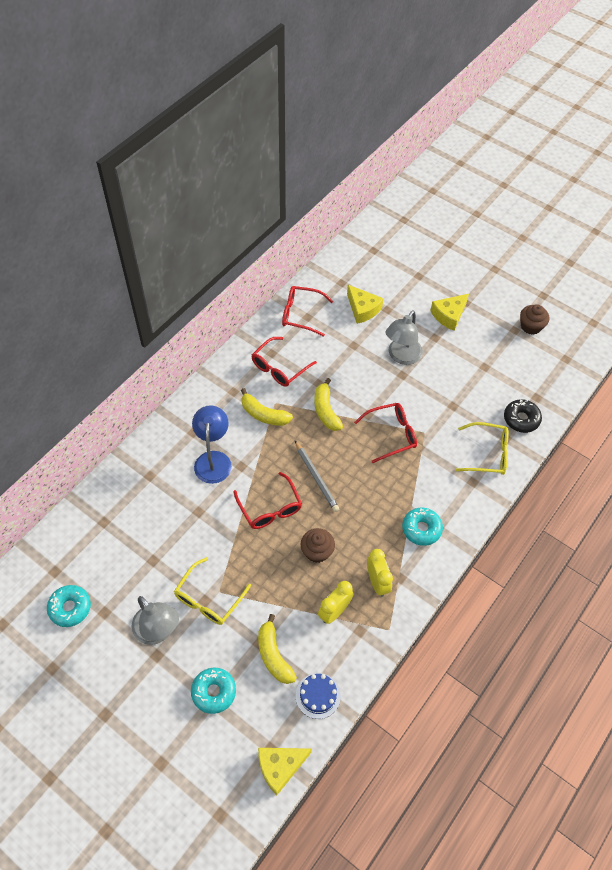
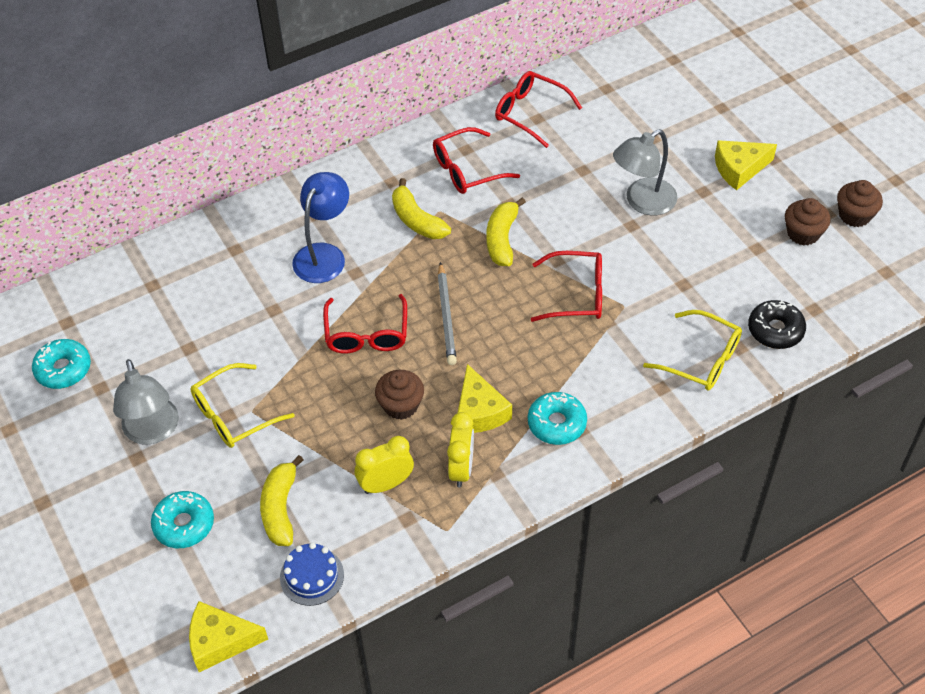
camera: 25 degrees right, 5 degrees down
(363, 309) = (619, 129): yellow cheese -> yellow cheese (479, 411)
(507, 348) = (803, 233): none -> brown cupcake

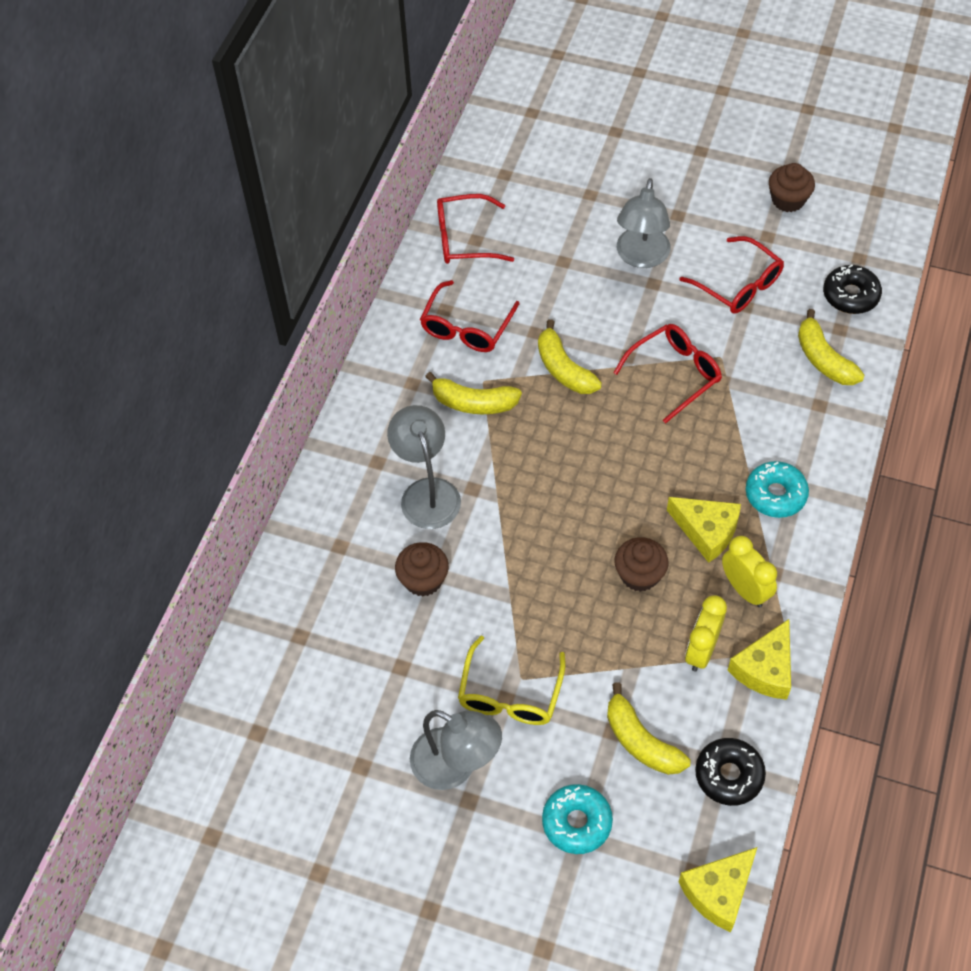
camera: 40 degrees left, 5 degrees up
(63, 369) = (306, 777): turquoise donut -> none
(312, 576) = (729, 775): blue cake -> black donut
(324, 254) = (427, 492): blue lamp -> grey lamp
(366, 334) = (543, 535): red glasses -> red glasses (738, 285)
(446, 316) = (592, 470): grey pencil -> none
(701, 359) = (823, 359): yellow glasses -> yellow banana
(739, 169) = (685, 177): yellow cheese -> yellow cheese (765, 669)
(854, 215) = (809, 159): brown cupcake -> brown cupcake (423, 580)

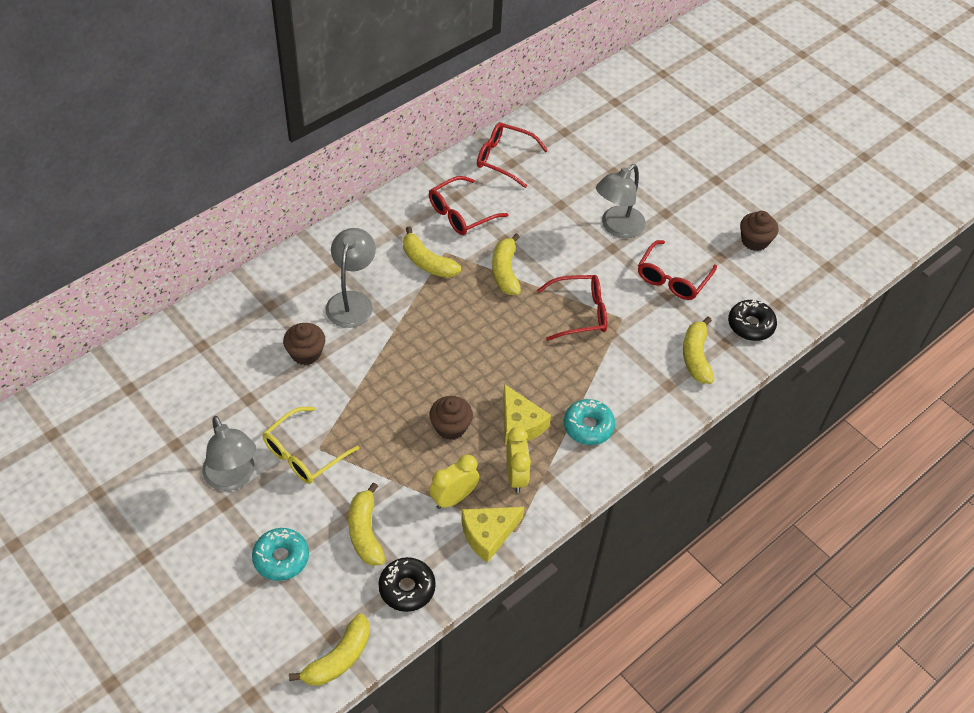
camera: 25 degrees right, 5 degrees down
(718, 892) = (338, 658): yellow cheese -> yellow banana
(738, 285) = (672, 278): red glasses -> red glasses turned 45 degrees clockwise

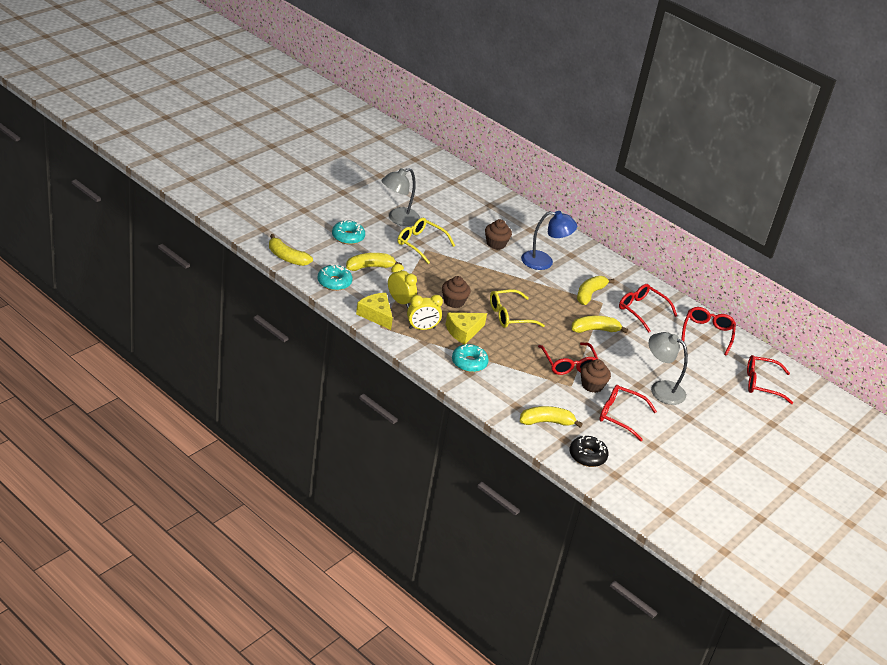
camera: 80 degrees right, 15 degrees down
(352, 301) = (544, 262): grey lamp -> blue lamp
(407, 588) = (334, 282): black donut -> turquoise donut
(479, 362) = (509, 315): none -> yellow glasses
(595, 131) = (762, 384): none -> red glasses
(754, 241) = (679, 468): brown cupcake -> brown cupcake (592, 385)

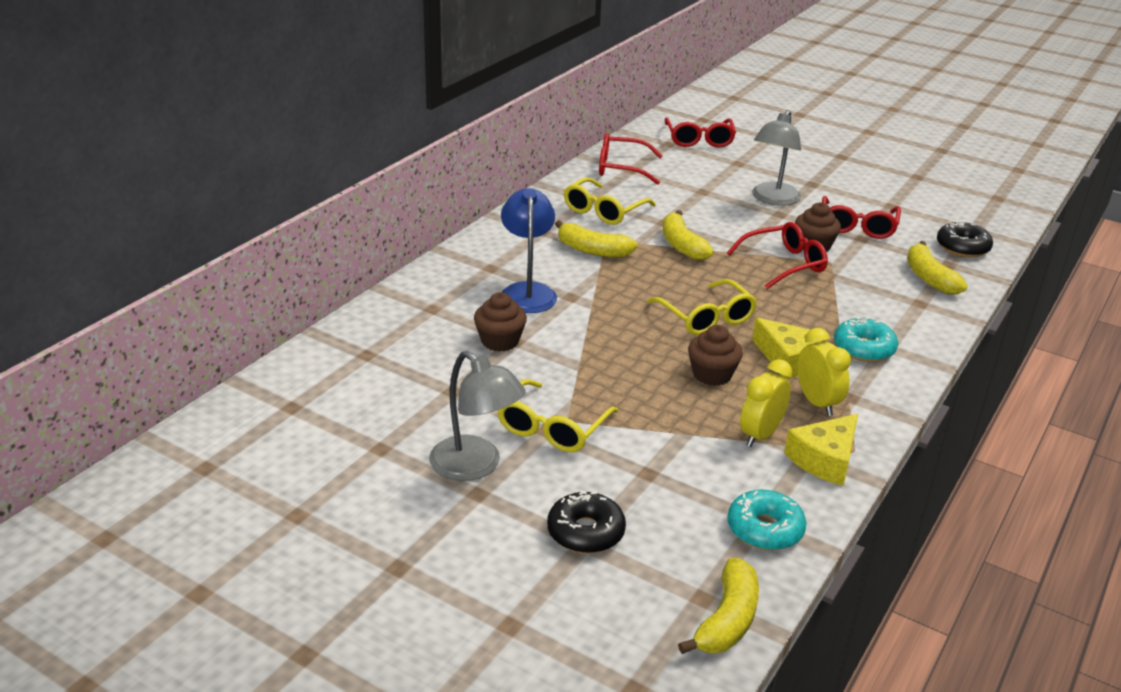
camera: 95 degrees left, 5 degrees down
(348, 237) = (585, 532): turquoise donut -> black donut
(370, 267) = (676, 486): yellow banana -> none
(642, 310) = (604, 211): red glasses -> yellow glasses

